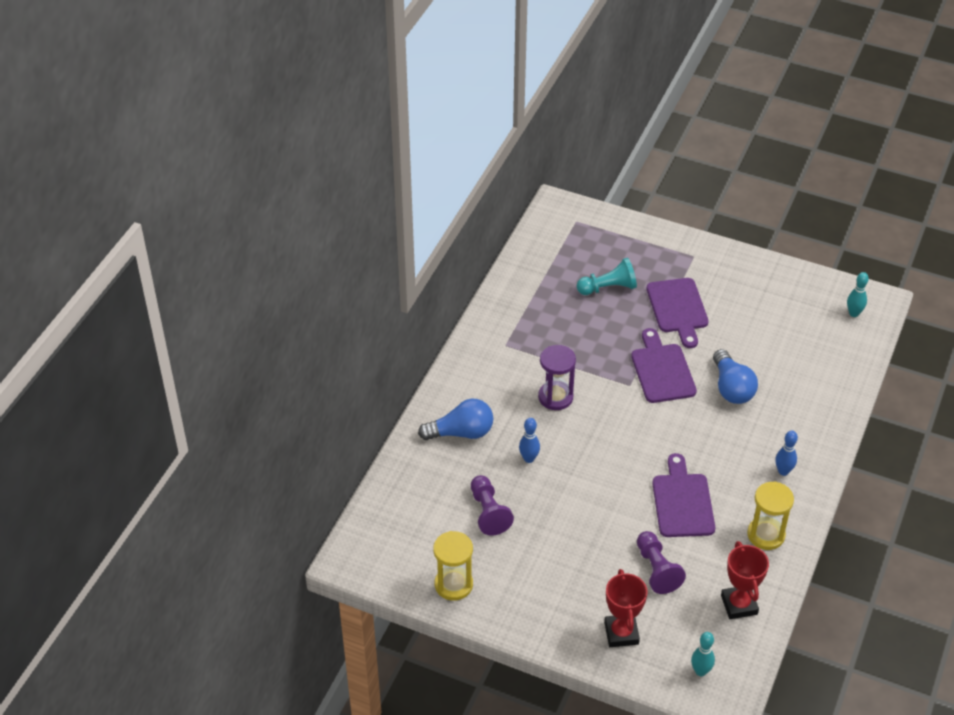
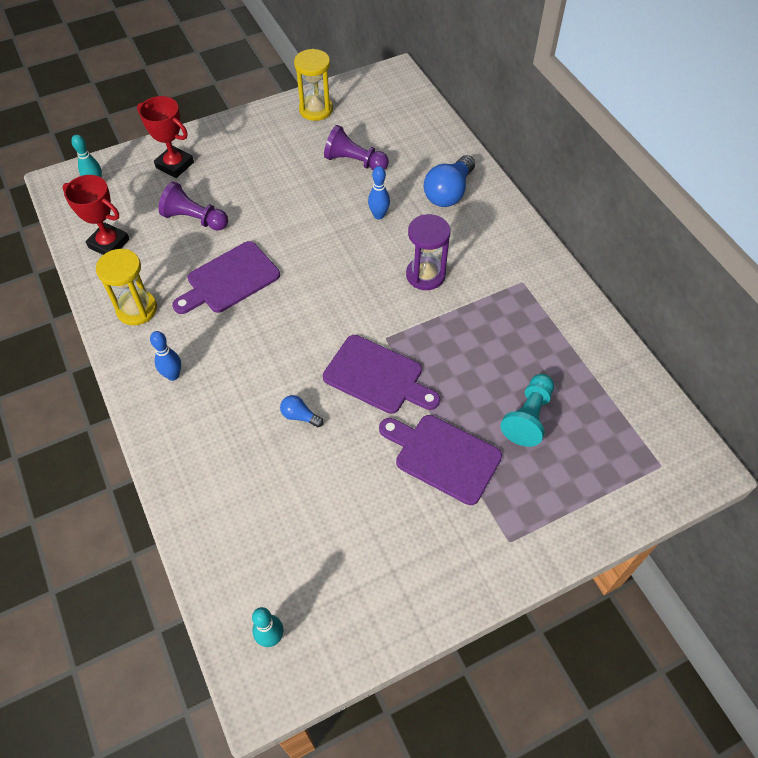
camera: 130 degrees right, 10 degrees up
(682, 502) = (229, 279): purple cutting board -> purple cutting board turned 105 degrees clockwise
(731, 388) = (300, 416): blue light bulb -> blue light bulb, size x0.50

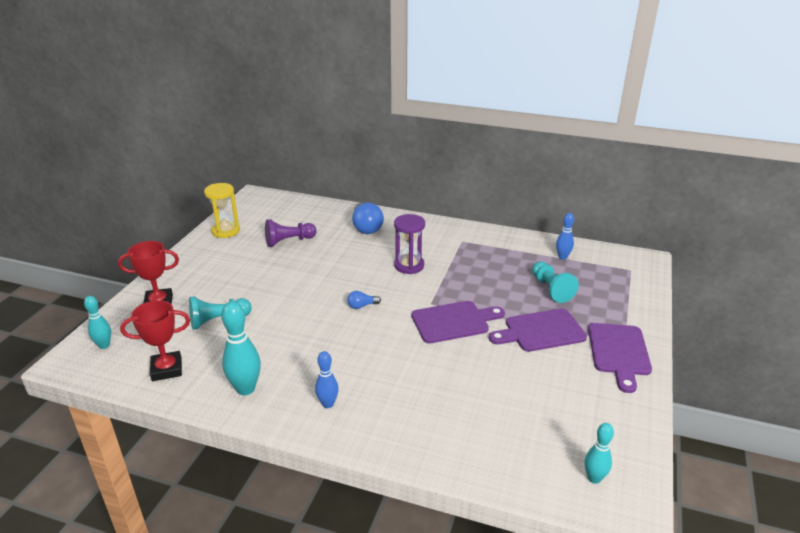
camera: 45 degrees left, 25 degrees down
(137, 309) = (246, 389): yellow hourglass -> turquoise bowling pin
(195, 219) = (218, 320): purple pawn -> turquoise pawn
(229, 279) = (292, 335): purple cutting board -> purple cutting board (619, 352)
(300, 416) = (440, 367): blue light bulb -> blue light bulb (362, 306)
(379, 215) = (341, 256): blue bowling pin -> blue bowling pin (562, 257)

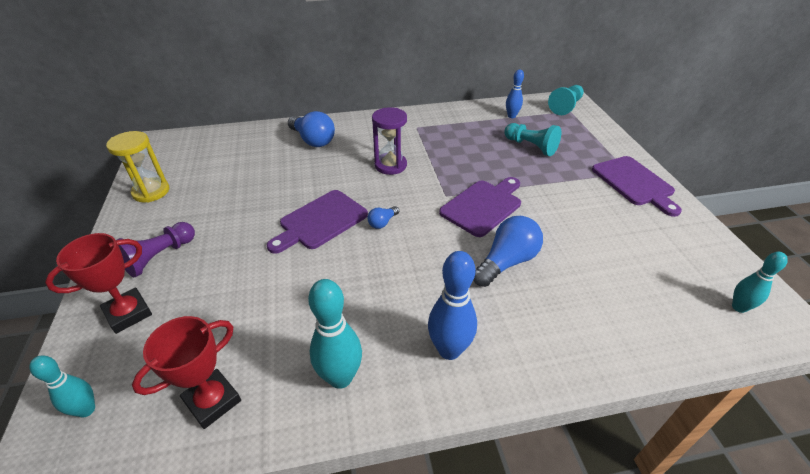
camera: 30 degrees left, 10 degrees up
(218, 320) = (231, 304): turquoise pawn -> turquoise pawn (565, 107)
(289, 241) = (240, 180): purple pawn -> purple pawn (159, 257)
(328, 404) = (449, 350): blue bowling pin -> blue bowling pin, size x1.63
(428, 368) = (506, 262): none -> blue light bulb
(541, 331) = (561, 187): purple cutting board -> purple cutting board (320, 221)

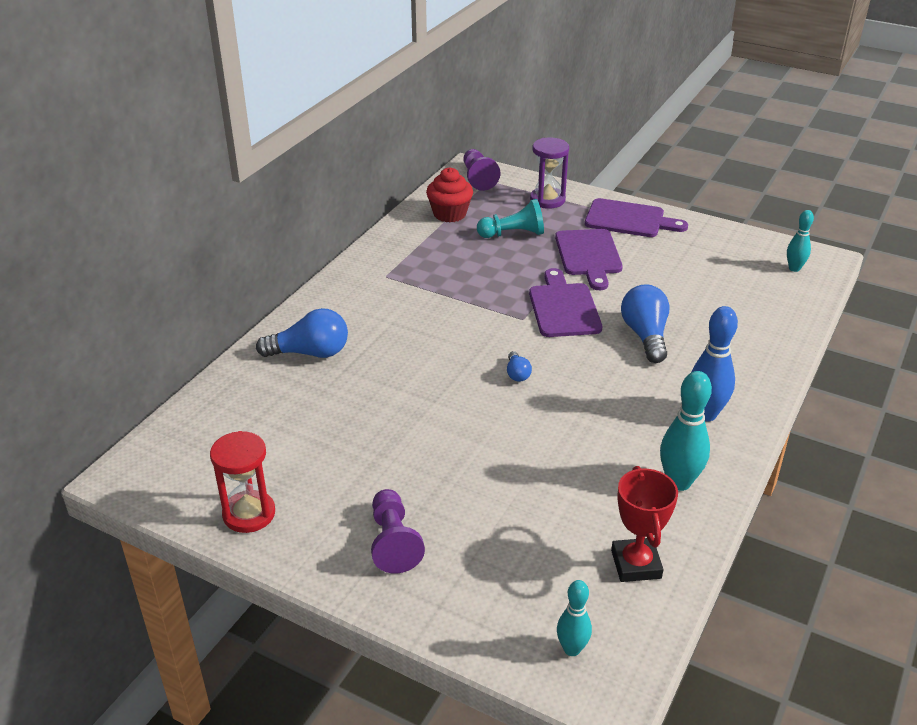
camera: 50 degrees left, 5 degrees down
(128, 313) = (464, 589): red trophy -> none
(151, 192) = (249, 514): yellow hourglass -> red hourglass
(320, 221) = (468, 410): purple cutting board -> purple cutting board (589, 255)
(390, 165) = (432, 325): purple hourglass -> purple hourglass (547, 200)
(511, 116) = (449, 214): blue bowling pin -> red cupcake
(565, 107) = (478, 178): turquoise pawn -> purple pawn

